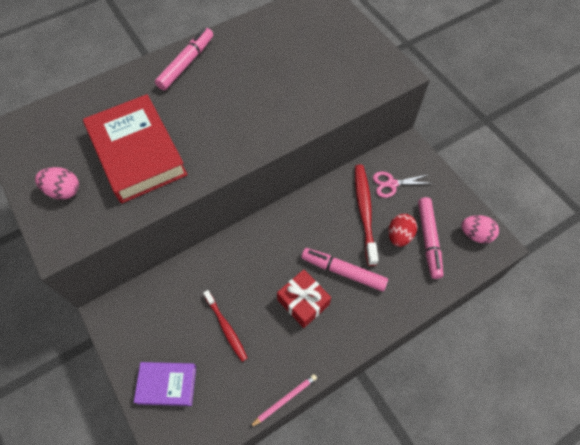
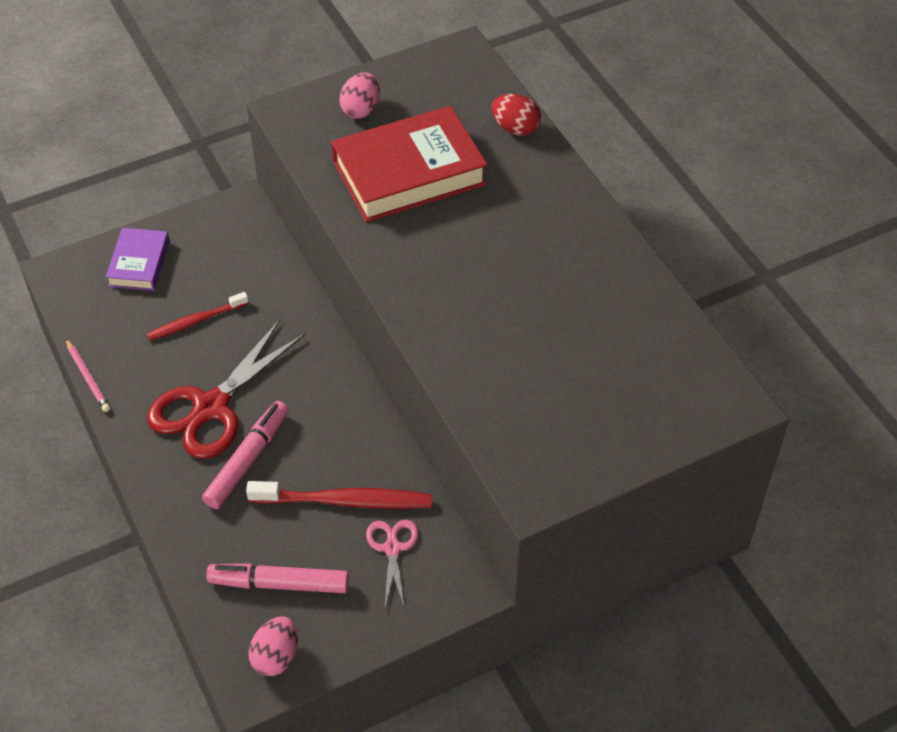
camera: 95 degrees right, 10 degrees down
(186, 63) = (571, 220): pink marker -> none
(303, 302) = (211, 407): red gift -> red scissors
(399, 236) = (293, 543): red egg -> red egg (515, 128)

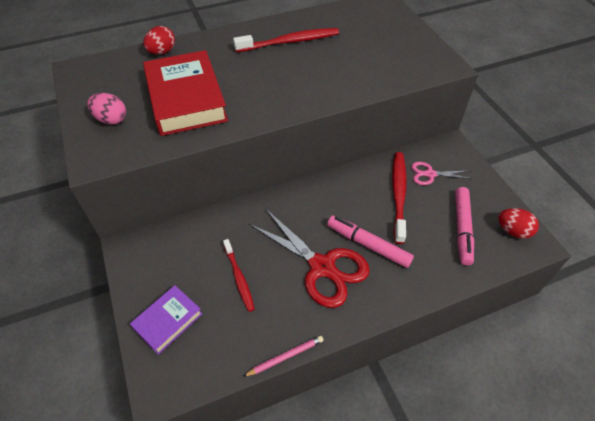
camera: 85 degrees left, 0 degrees up
(139, 263) = (168, 321): purple book -> purple book turned 60 degrees counterclockwise
(276, 657) = (513, 231): pink egg -> red egg
(568, 273) = (289, 42): none -> red toothbrush

